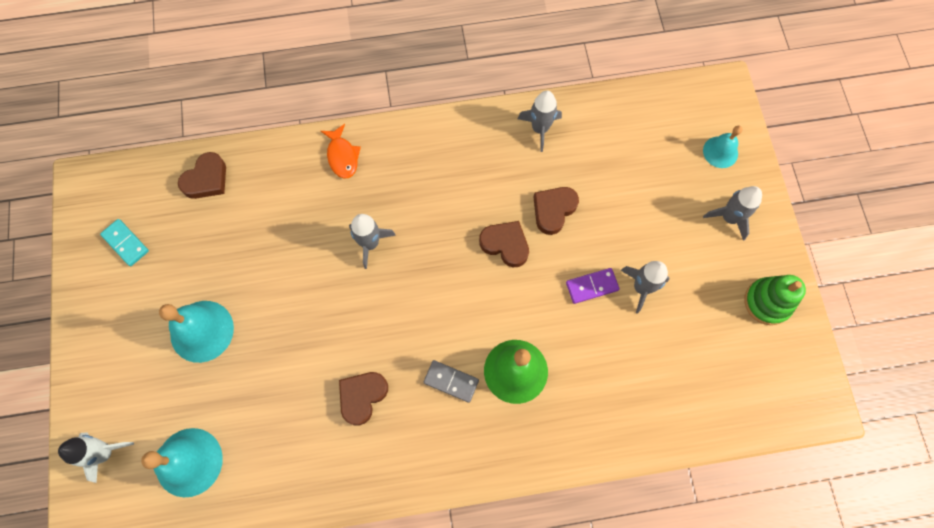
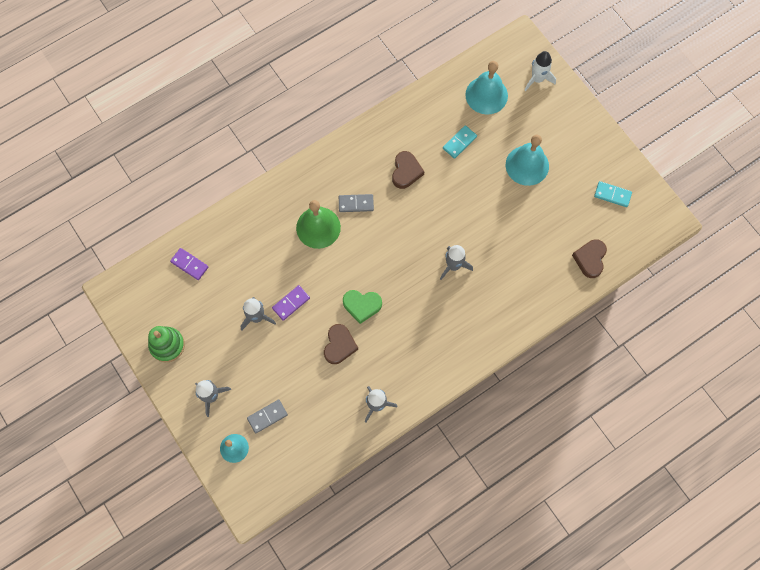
camera: 155 degrees right, 0 degrees up
(268, 406) = (459, 142): none -> turquoise domino
(342, 156) = (508, 318): orange fish -> none
(505, 244) = (362, 306): brown heart -> green heart
(670, 169) = (267, 416): none -> grey domino
(707, 397) = (189, 264): none -> purple domino

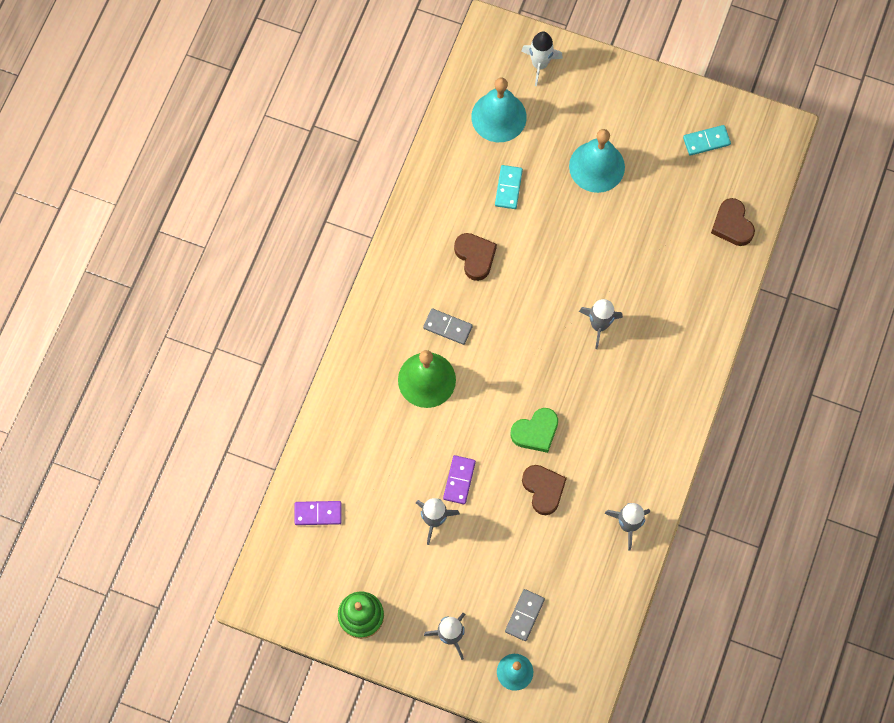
camera: 35 degrees left, 0 degrees up
(356, 204) = (447, 327): grey domino -> grey domino turned 60 degrees clockwise

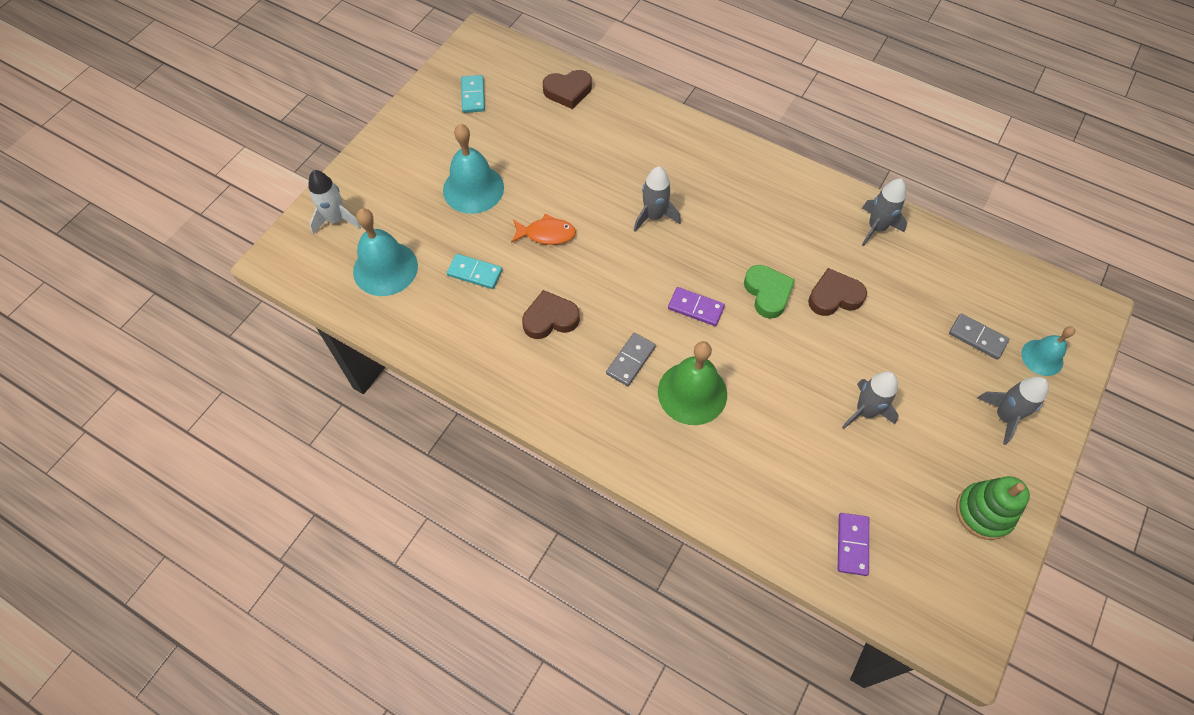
camera: 80 degrees left, 10 degrees down
(459, 480) = (818, 378): purple domino -> purple domino (695, 308)
(560, 237) = (546, 234): none -> orange fish

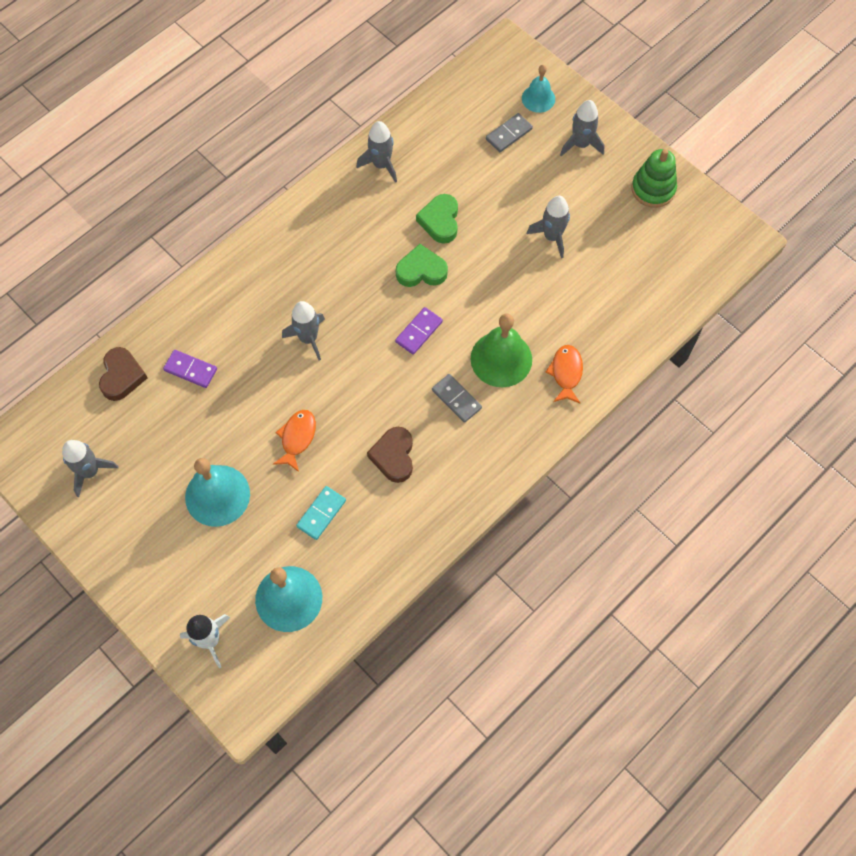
camera: 75 degrees left, 5 degrees up
(473, 95) = (90, 471): turquoise domino -> grey rocket
(698, 463) = (566, 373): none -> orange fish
(834, 296) = (440, 221): brown heart -> green heart
(852, 544) = (658, 285): purple domino -> purple domino (190, 370)

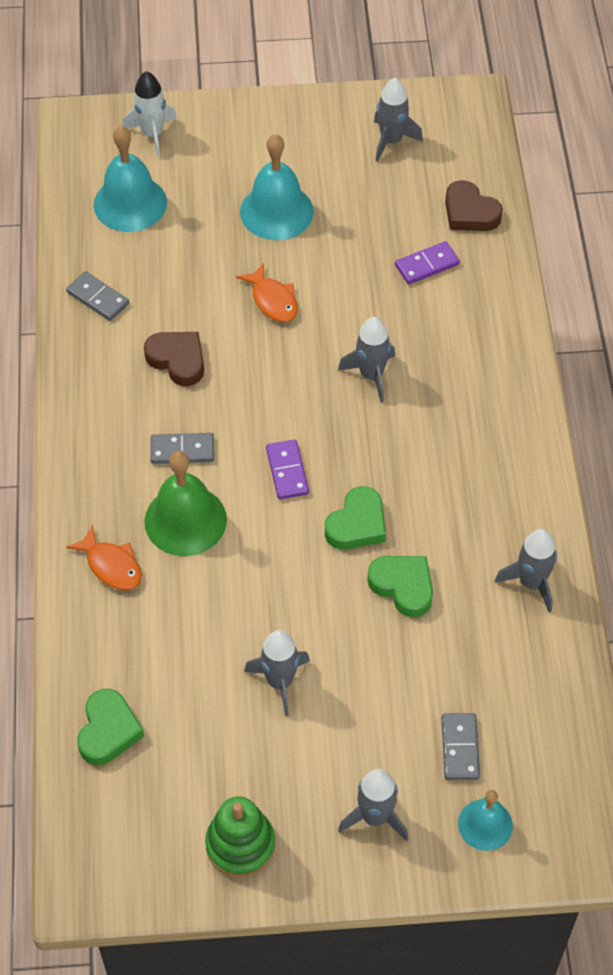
camera: 130 degrees right, 10 degrees down
(321, 513) = (180, 272): turquoise domino -> none
(388, 547) = (97, 298): none -> grey domino
(658, 294) = (108, 730): none -> green heart

